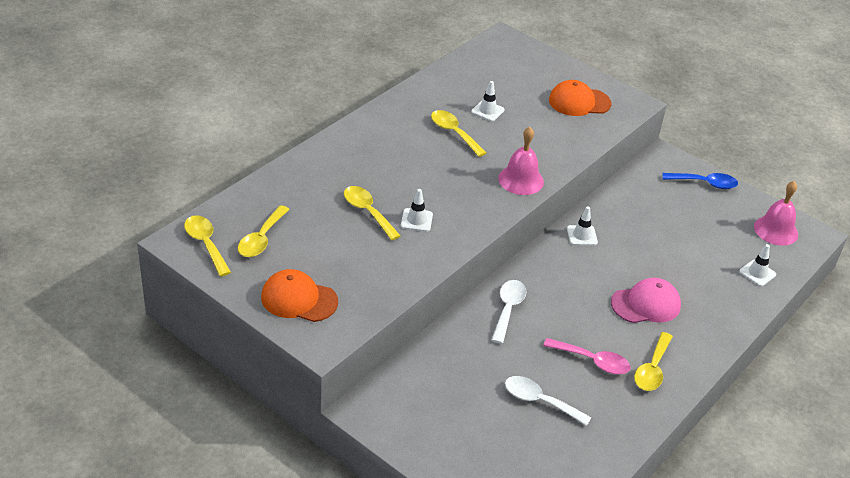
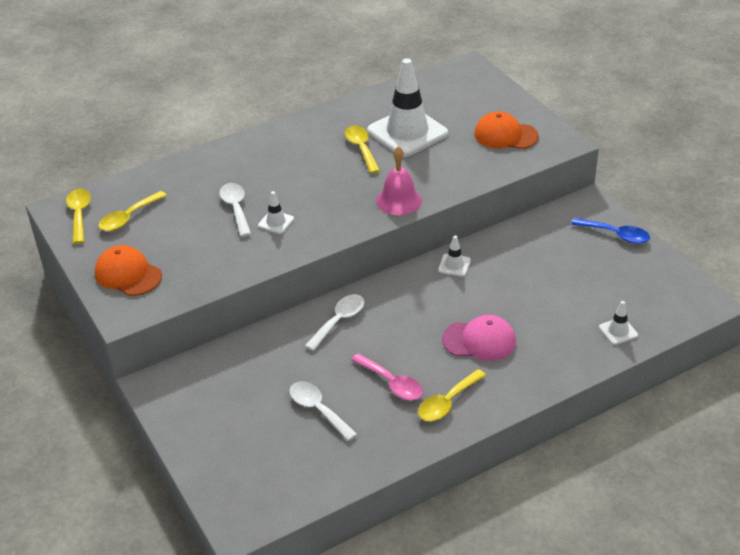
camera: 25 degrees right, 0 degrees up
(367, 212) = (236, 208): yellow spoon -> white spoon
(487, 111) = (407, 132): white traffic cone -> white traffic cone, size x2.37
(776, 230) = (666, 292): pink bell -> none

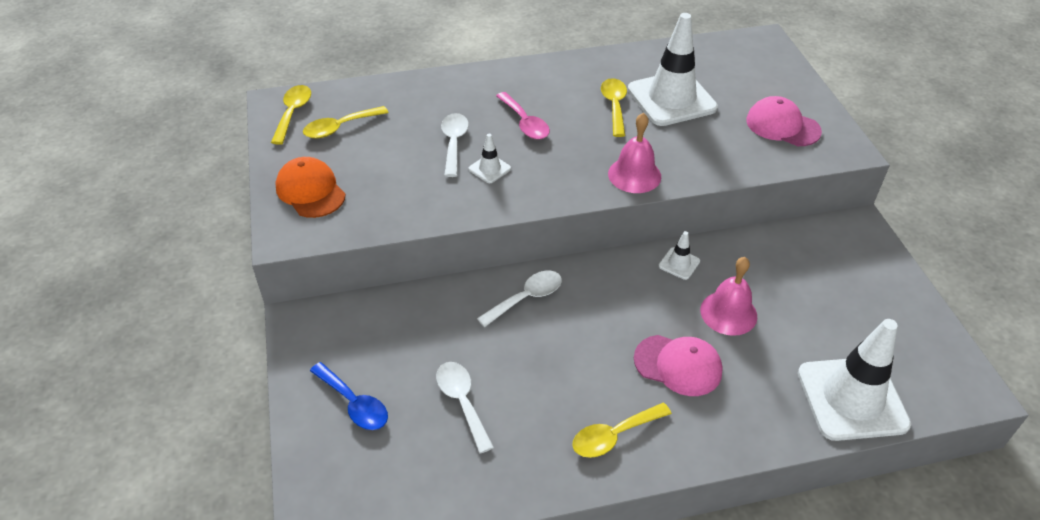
camera: 15 degrees right, 5 degrees up
(392, 383) = (558, 392): pink spoon -> pink spoon (525, 123)
(505, 135) = (782, 126): orange cap -> pink cap
(506, 293) = (728, 313): none -> pink bell
(616, 235) = (883, 273): blue spoon -> blue spoon (354, 404)
(618, 331) = (852, 398): white traffic cone -> white traffic cone, size x2.37

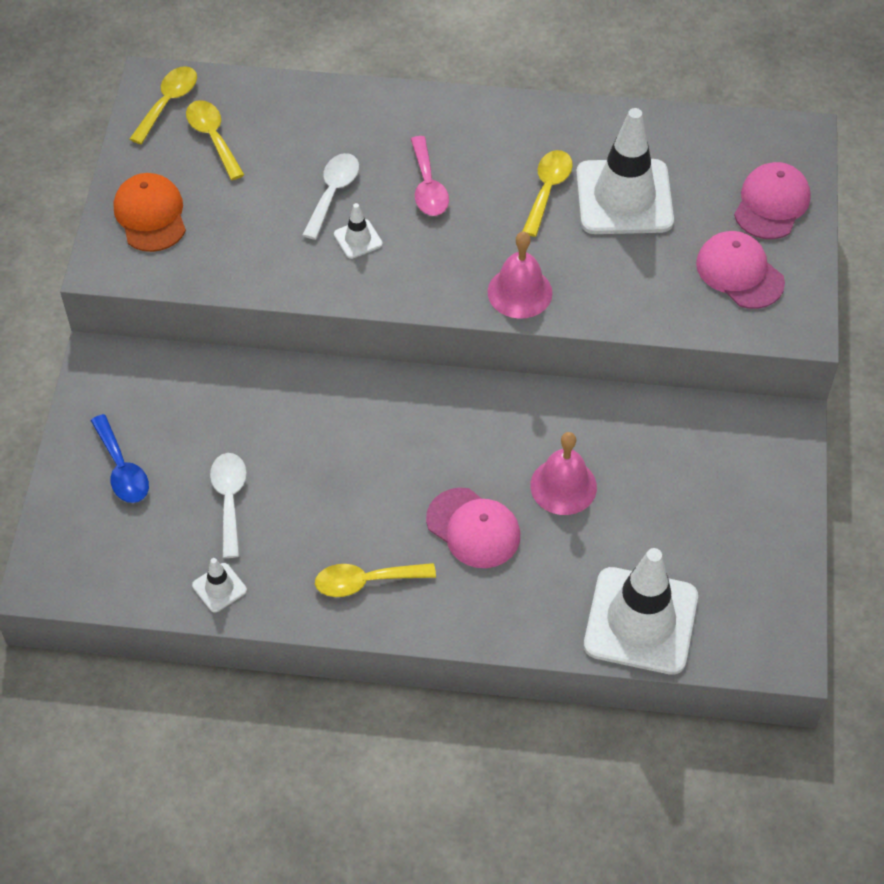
camera: 20 degrees right, 10 degrees up
(339, 128) = (213, 137): yellow spoon -> yellow spoon turned 75 degrees clockwise
(526, 298) = (349, 403): white spoon -> none
(679, 263) = (541, 411): white traffic cone -> white traffic cone (219, 588)
(774, 80) = (771, 204): none -> pink cap

